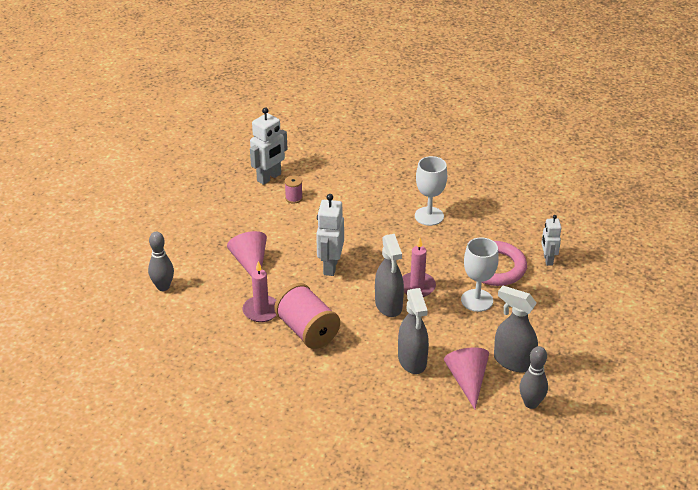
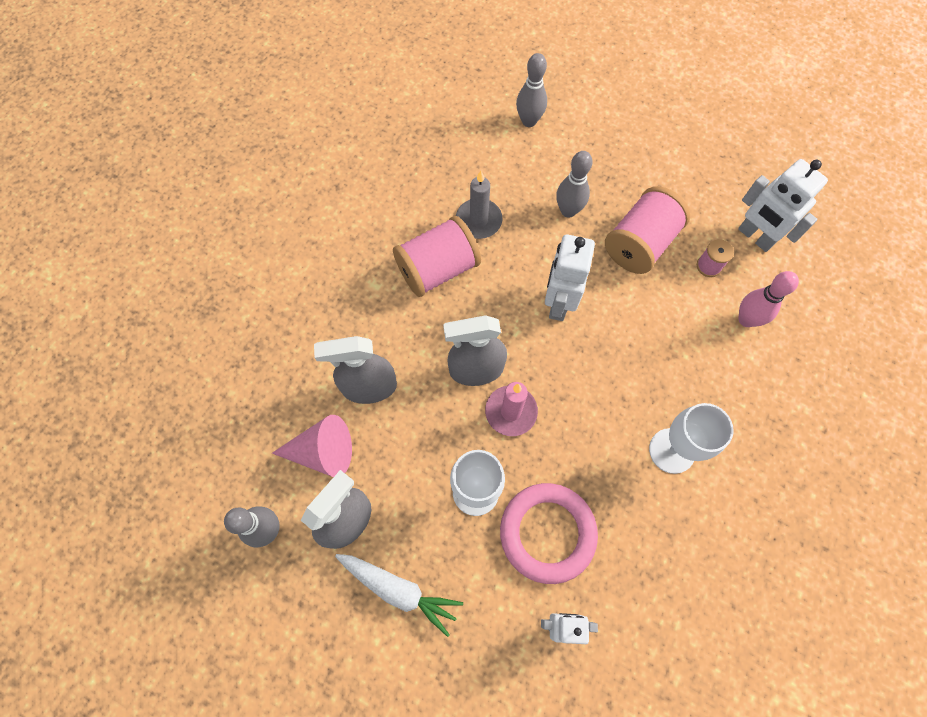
camera: 95 degrees right, 30 degrees up
(250, 263) = (568, 211): pink cone -> grey bowling pin
(261, 311) = (478, 220): pink candle -> grey candle
(278, 228) = (640, 244): none -> pink spool
(330, 266) = (558, 303): white robot -> white robot turned 90 degrees counterclockwise
(333, 184) = (746, 319): none -> pink bowling pin
(550, 332) = (399, 590): none -> white carrot

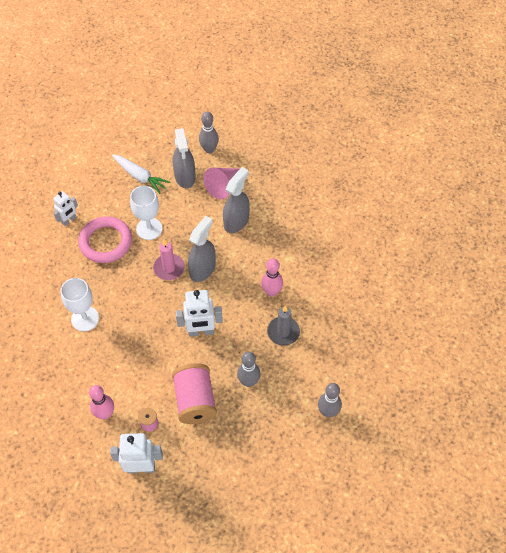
camera: 130 degrees right, 10 degrees down
(399, 590) = (140, 176): white carrot -> white carrot turned 120 degrees counterclockwise
(438, 269) = (271, 292): pink spool -> pink bowling pin
(558, 303) = (201, 331): white robot -> white robot turned 120 degrees clockwise

